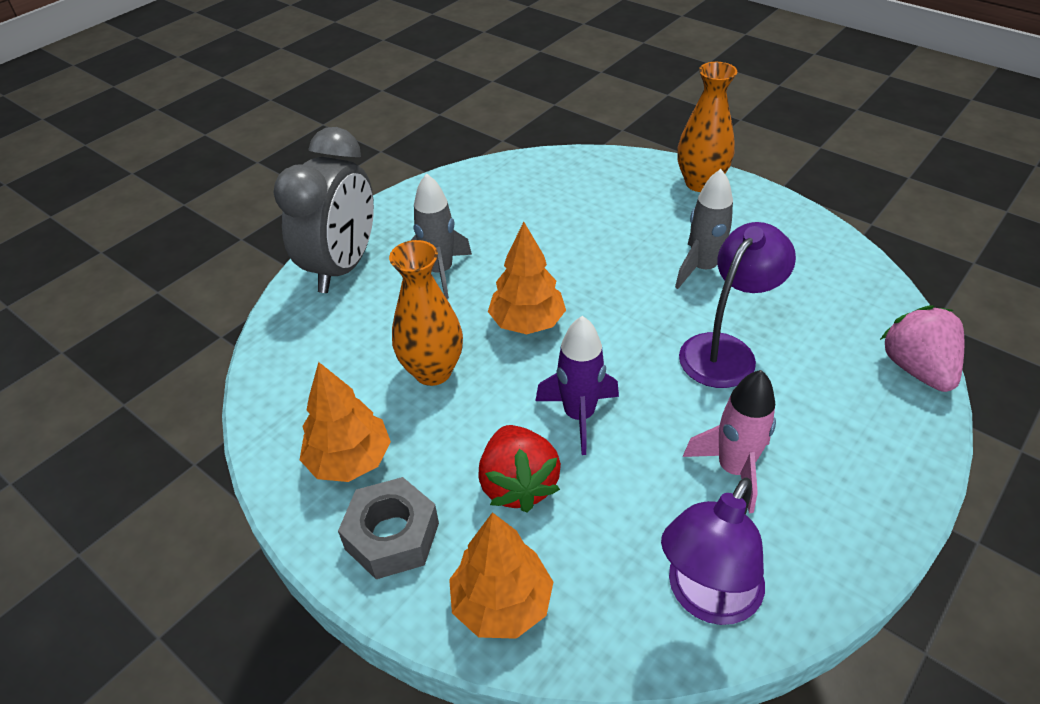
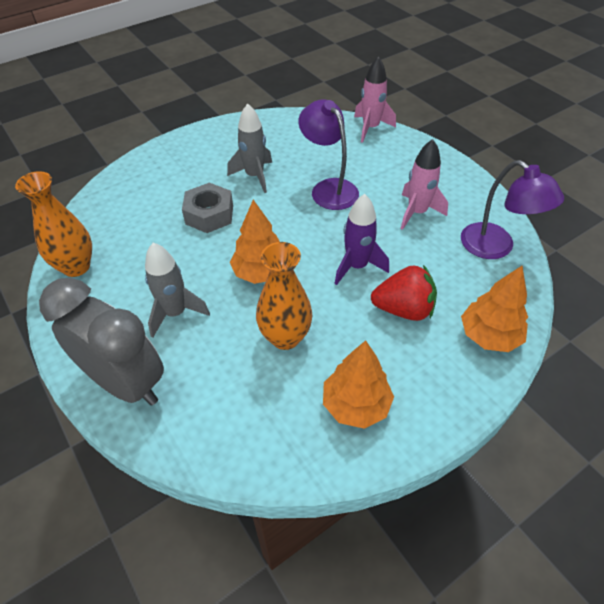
camera: 75 degrees left, 5 degrees up
(392, 536) = (430, 386): grey nut -> grey nut (209, 214)
(700, 183) = (169, 152): orange vase -> orange vase (76, 267)
(916, 369) = (370, 128): pink strawberry -> pink rocket

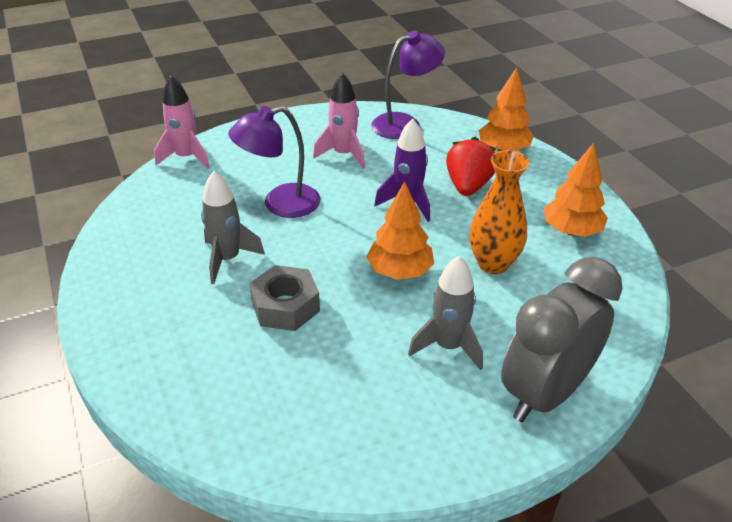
camera: 80 degrees left, 10 degrees down
(76, 267) = (343, 453): orange vase -> none

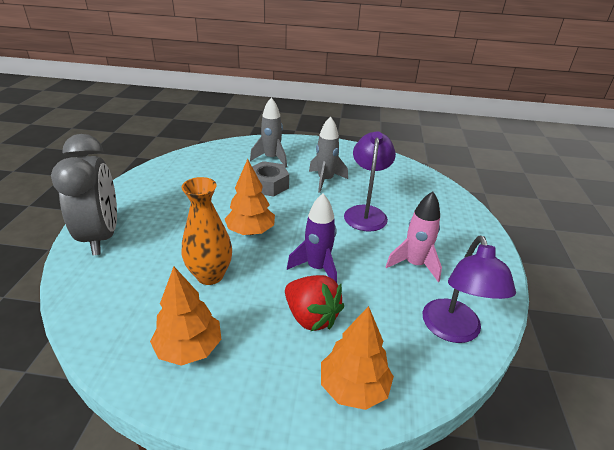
camera: 120 degrees right, 5 degrees down
(186, 158) = (452, 195): pink rocket -> none
(448, 346) = (175, 221): grey rocket -> grey rocket (271, 158)

